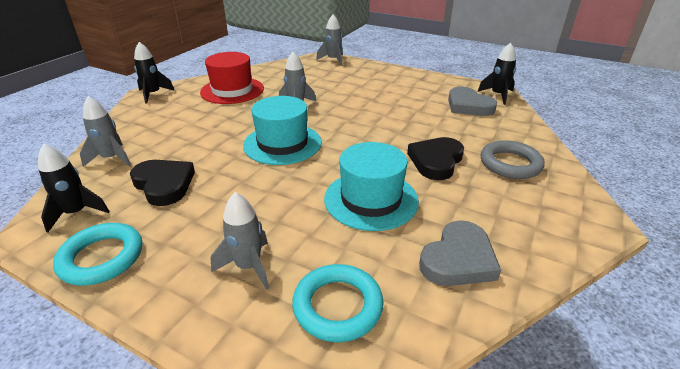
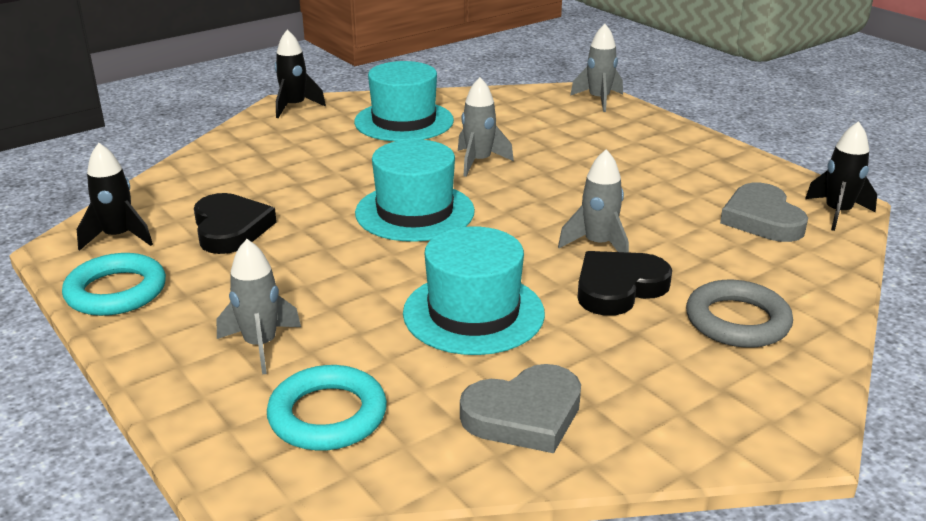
camera: 25 degrees right, 5 degrees down
(111, 158) = (191, 183): grey rocket -> grey rocket (598, 245)
(232, 90) = (404, 121): red hat -> turquoise hat

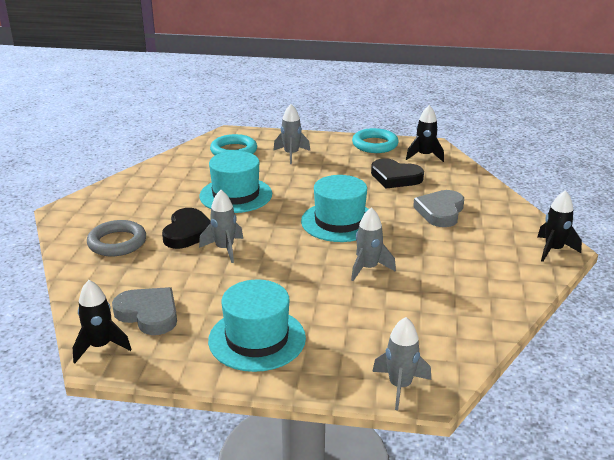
camera: 135 degrees right, 0 degrees up
(404, 121) = (472, 275): turquoise hat -> turquoise hat (257, 339)
(524, 415) = (170, 176): grey heart -> grey heart (440, 211)

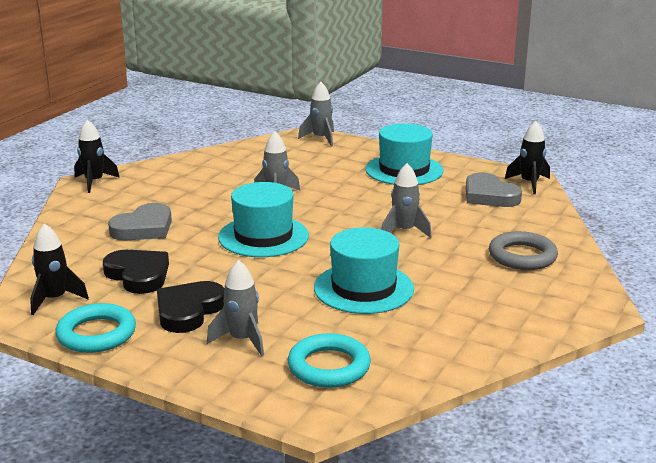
camera: 160 degrees left, 5 degrees down
(188, 232) = (439, 253): black heart -> black heart (188, 311)

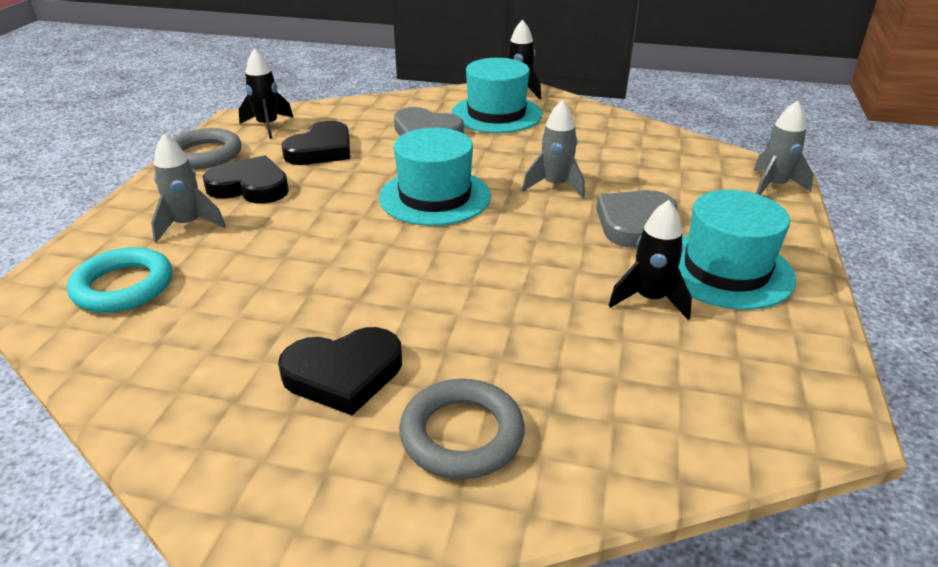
camera: 75 degrees right, 10 degrees up
(96, 334) = (205, 154): turquoise ring -> grey ring
(363, 288) = (315, 285): turquoise hat -> turquoise hat (496, 114)
(404, 231) = (499, 297): grey rocket -> none
(464, 284) = (343, 374): none -> black heart
(489, 195) = (696, 373): grey heart -> grey heart (634, 222)
(529, 183) = (800, 424): black rocket -> black rocket (650, 299)

